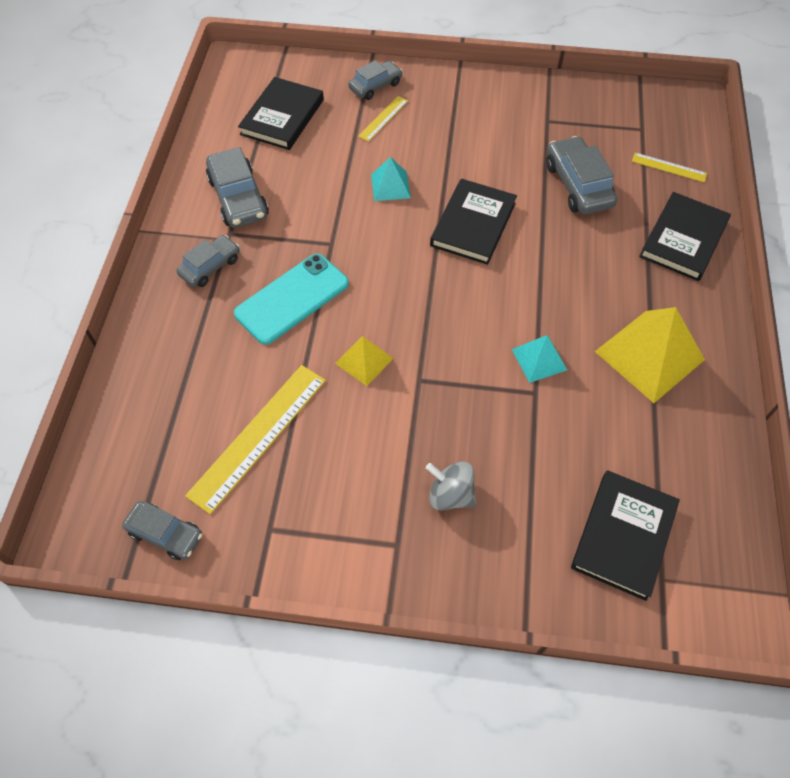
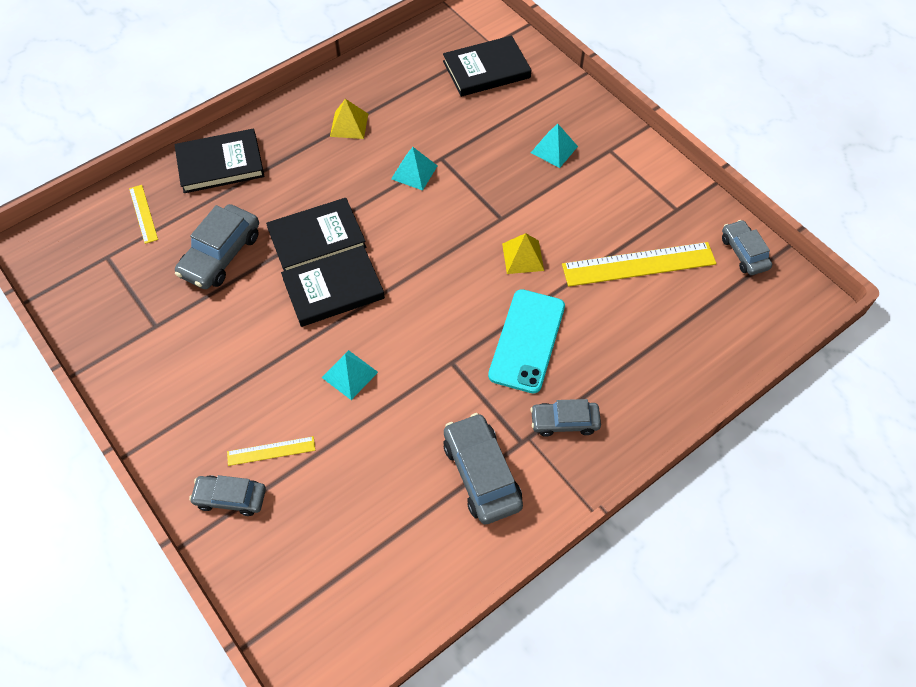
camera: 135 degrees left, 0 degrees up
(238, 198) = (482, 474): grey car -> grey car turned 45 degrees counterclockwise
(282, 117) = (352, 539): black book -> black book (317, 238)
(292, 298) = (527, 340): turquoise phone -> turquoise phone turned 75 degrees counterclockwise
(450, 494) = (554, 149): grey spinning top -> turquoise pyramid
(649, 355) = (349, 125): yellow pyramid -> yellow pyramid, size x0.54

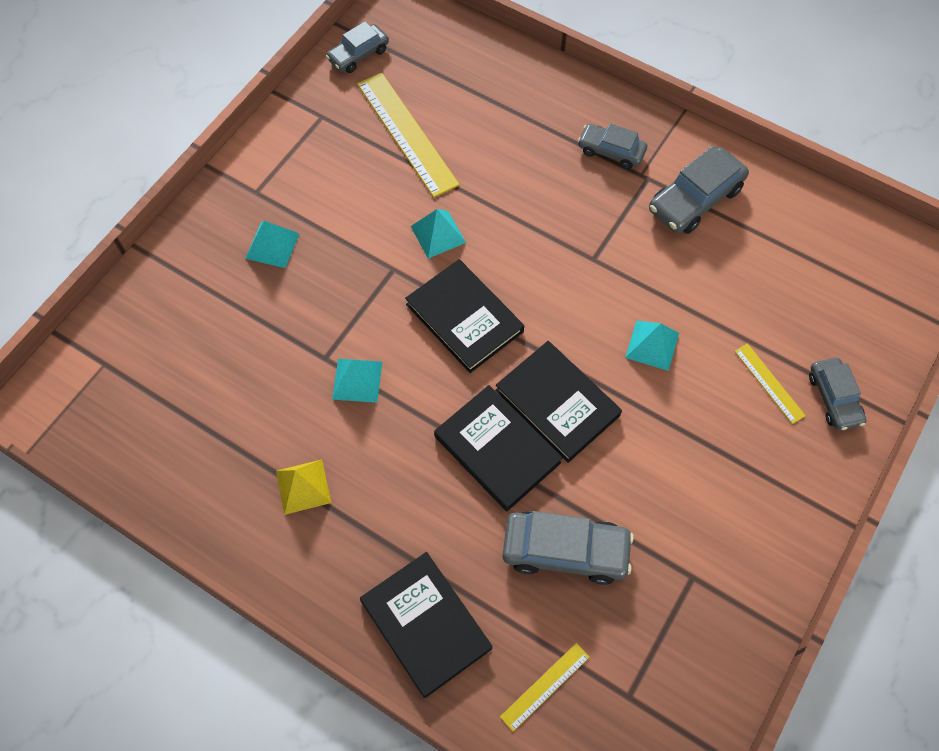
camera: 110 degrees left, 5 degrees up
(486, 70) = (155, 355): black book -> black book (464, 318)
(523, 257) = (438, 234): yellow pyramid -> turquoise pyramid
(527, 340) = (539, 203): turquoise phone -> none
(564, 421) = (611, 151): grey car -> grey car turned 135 degrees clockwise

